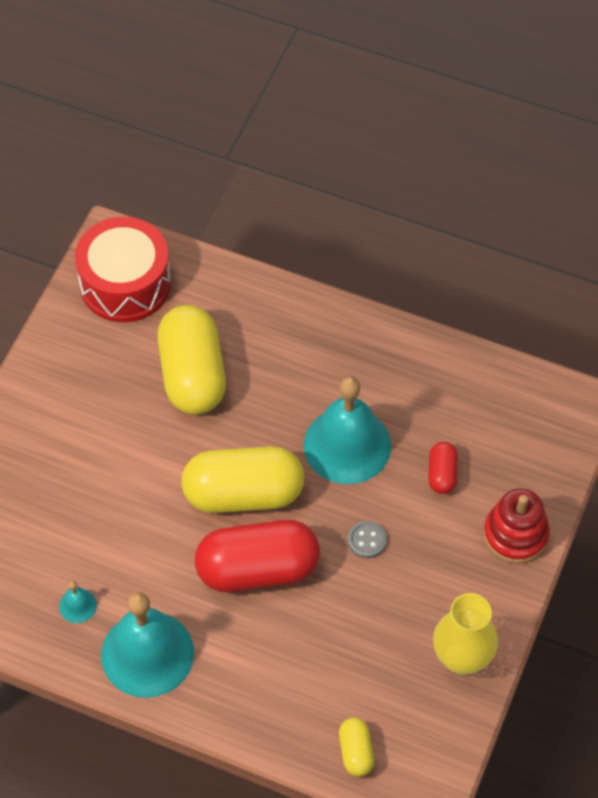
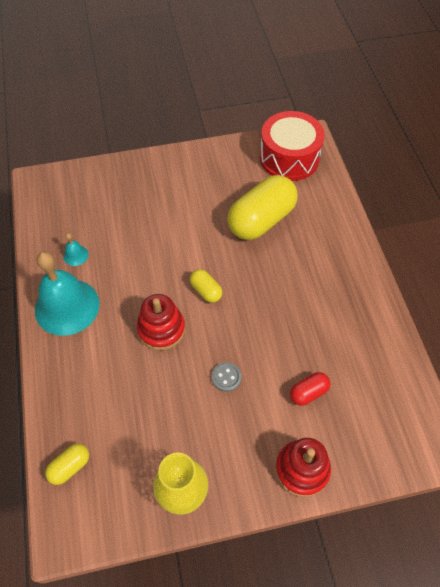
camera: 55 degrees right, 0 degrees up
(243, 494) = (206, 291): yellow capsule -> yellow capsule, size x0.46
(257, 569) = (161, 329): red capsule -> red stacking toy
(347, 445) = (283, 325): turquoise bell -> none

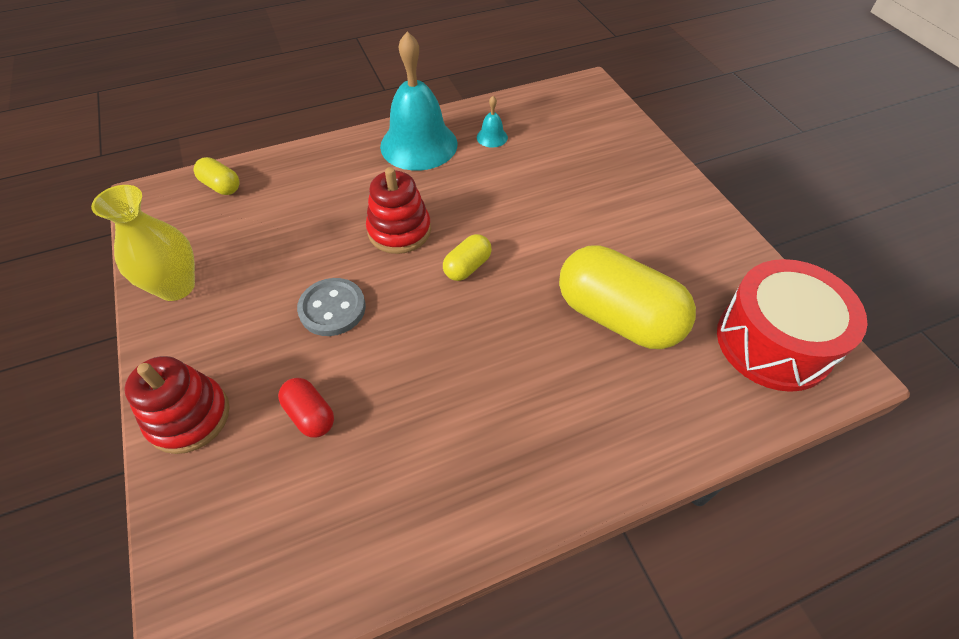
camera: 80 degrees right, 5 degrees down
(226, 377) = (332, 308): grey button -> grey button, size x1.56

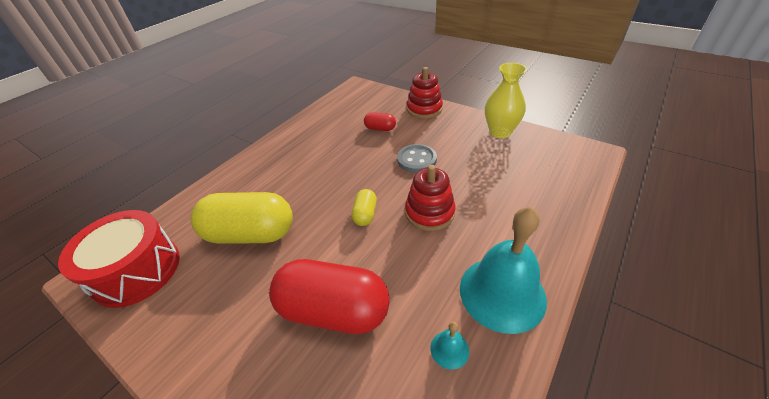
camera: 150 degrees right, 10 degrees down
(221, 186) = (571, 178): yellow capsule -> none
(561, 196) = (334, 310): none -> red capsule

